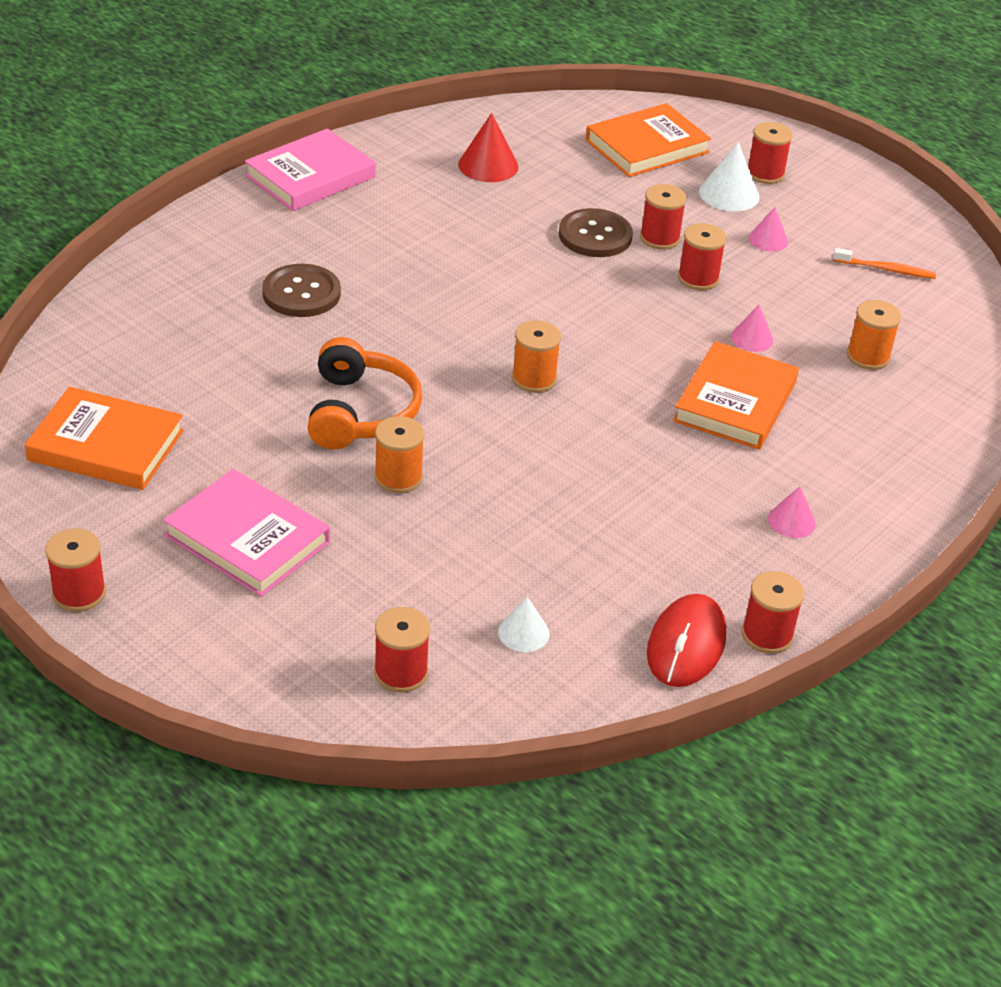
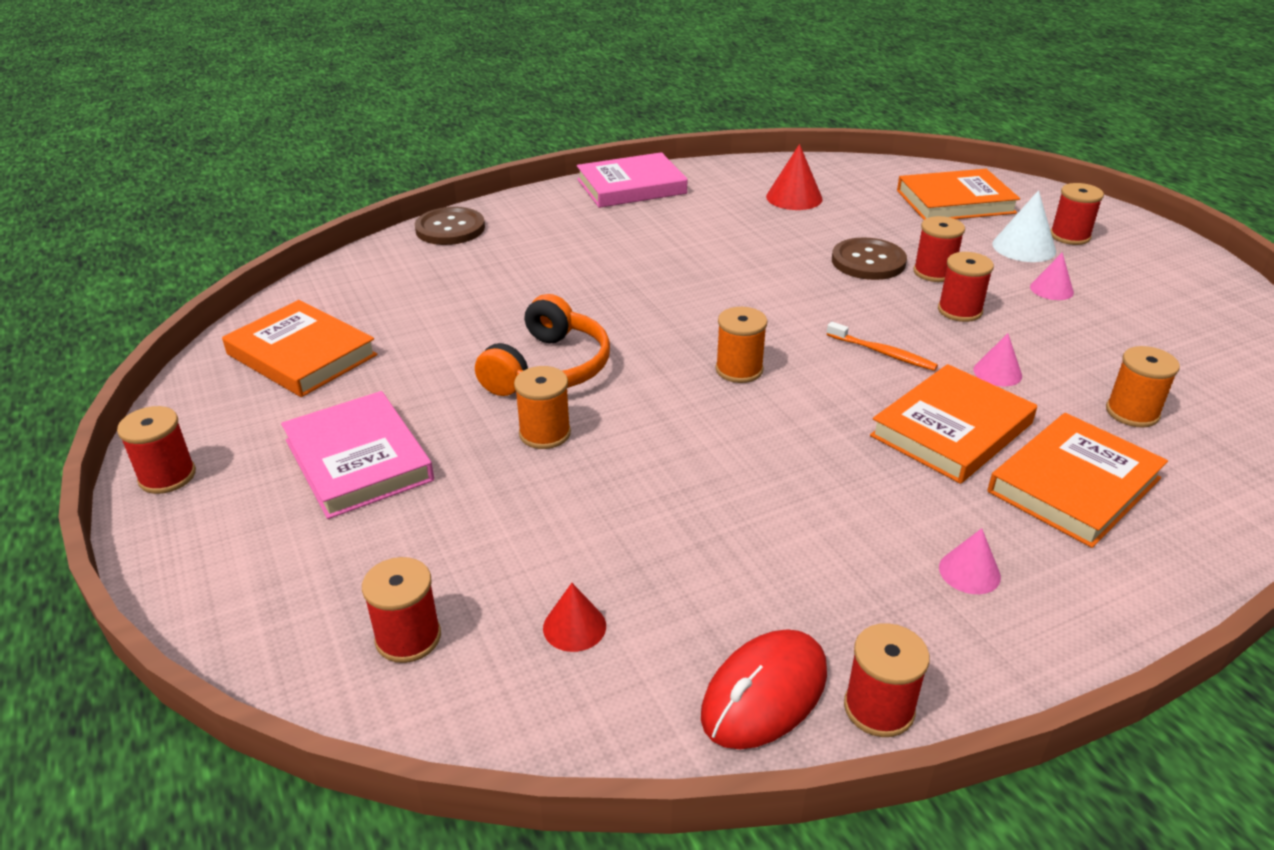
camera: 25 degrees right, 5 degrees down
(301, 293) = (563, 266): brown button -> brown button (450, 228)
(523, 632) = (574, 626): white cone -> red cone
(843, 432) = (1073, 485): none -> orange book
(886, 269) = (1181, 334): orange toothbrush -> orange toothbrush (883, 353)

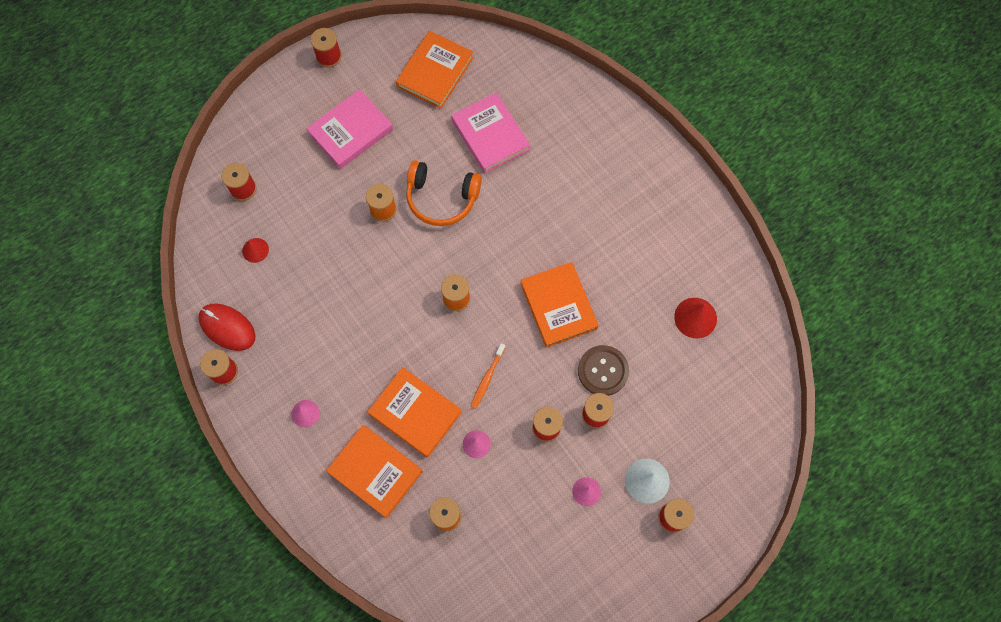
camera: 80 degrees right, 35 degrees up
(450, 228) = (596, 101): brown button -> none
(631, 186) = (688, 201): pink book -> pink book (490, 135)
(955, 202) = (715, 437): orange book -> orange book (558, 306)

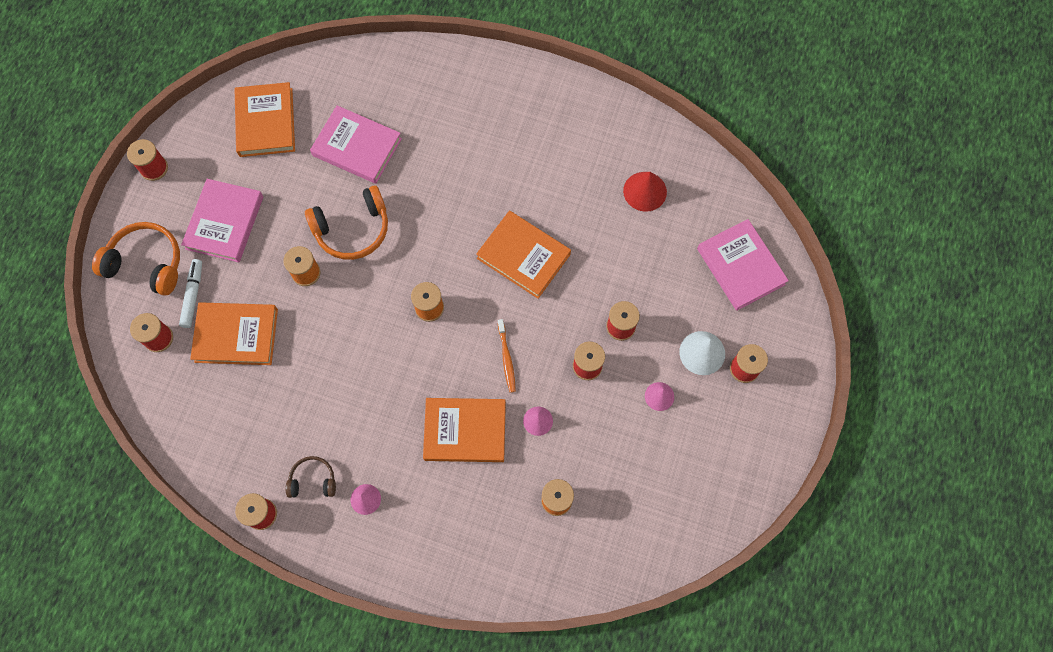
camera: 35 degrees left, 0 degrees up
(227, 327) = (235, 473): red mouse -> none
(255, 250) = (211, 386): red cone -> none
(273, 126) = (146, 263): none -> orange headphones
(277, 372) = (313, 480): none -> brown headphones
(289, 172) = (193, 295): none -> white marker
(375, 471) = (466, 506): orange book -> orange book (236, 335)
(603, 371) = (600, 286): brown button -> none
(731, 432) = (740, 267): none -> pink book

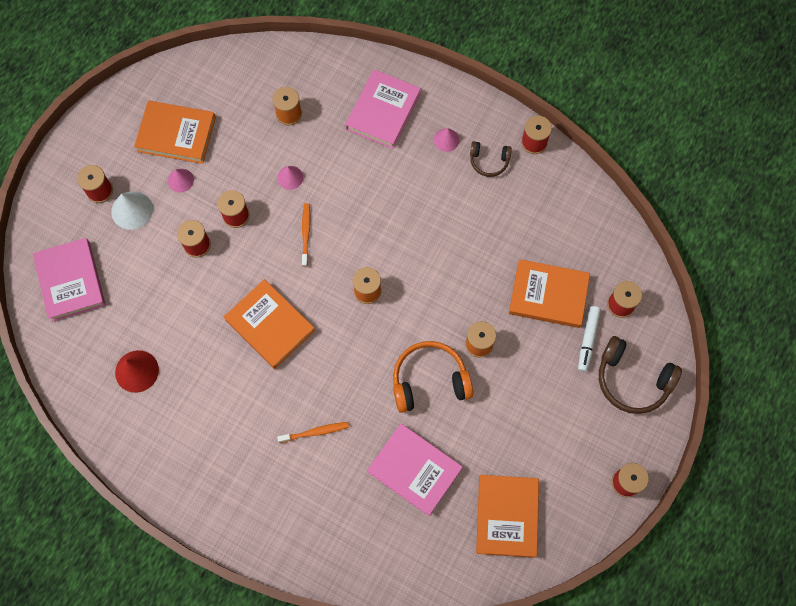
camera: 170 degrees left, 0 degrees up
(146, 263) = (632, 380): orange headphones -> brown headphones
(225, 222) = (554, 409): pink book -> pink book (383, 111)
(457, 164) = (315, 432): none -> orange toothbrush
(465, 431) = (354, 179): orange book -> orange book (176, 134)

